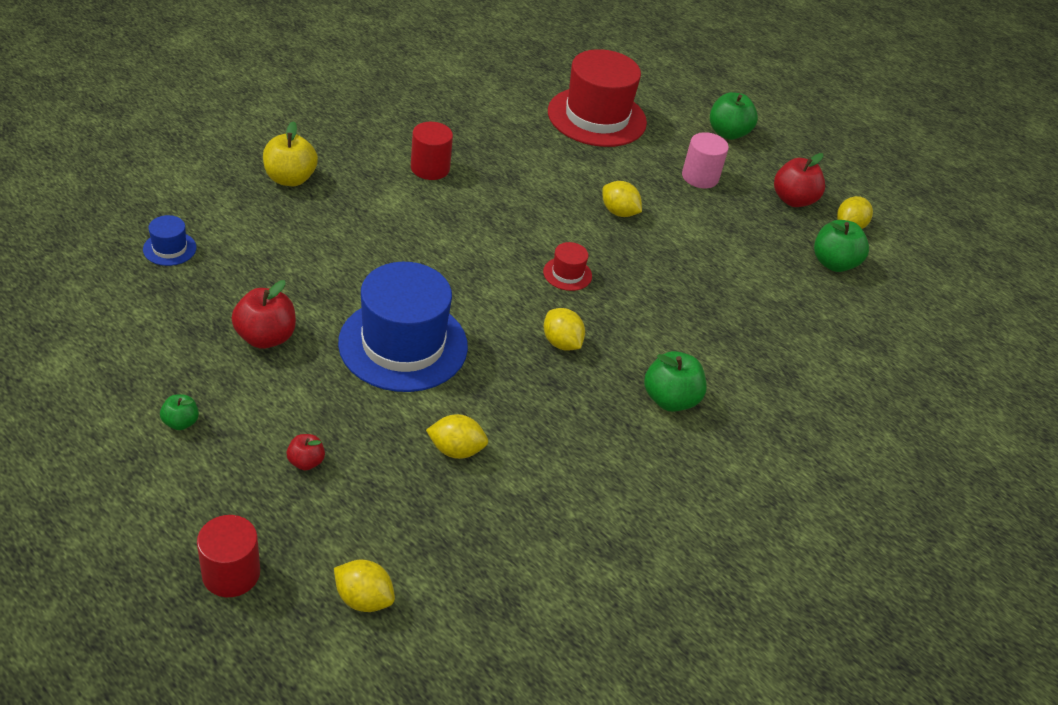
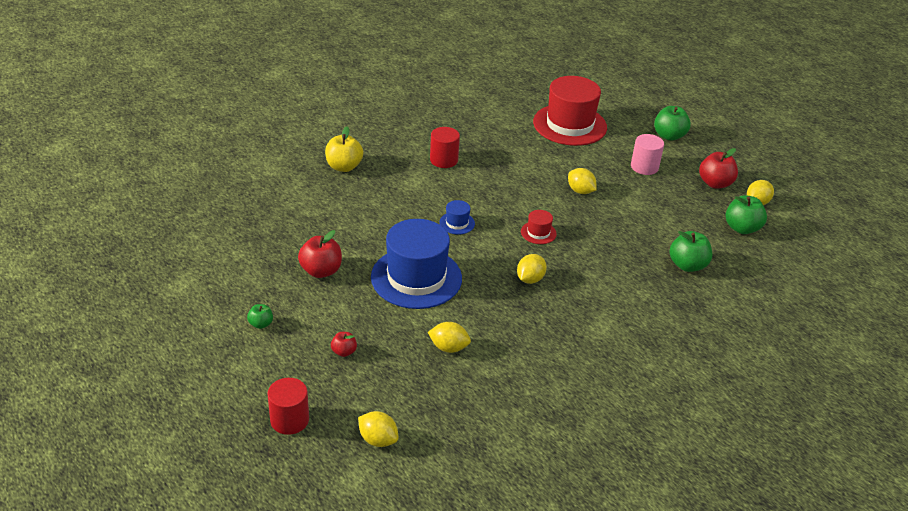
camera: 10 degrees right, 5 degrees down
(169, 248) = (258, 212): blue hat -> blue hat (457, 223)
(561, 343) = (530, 279): yellow lemon -> yellow lemon turned 60 degrees clockwise
(670, 399) = (606, 319): green apple -> green apple (687, 265)

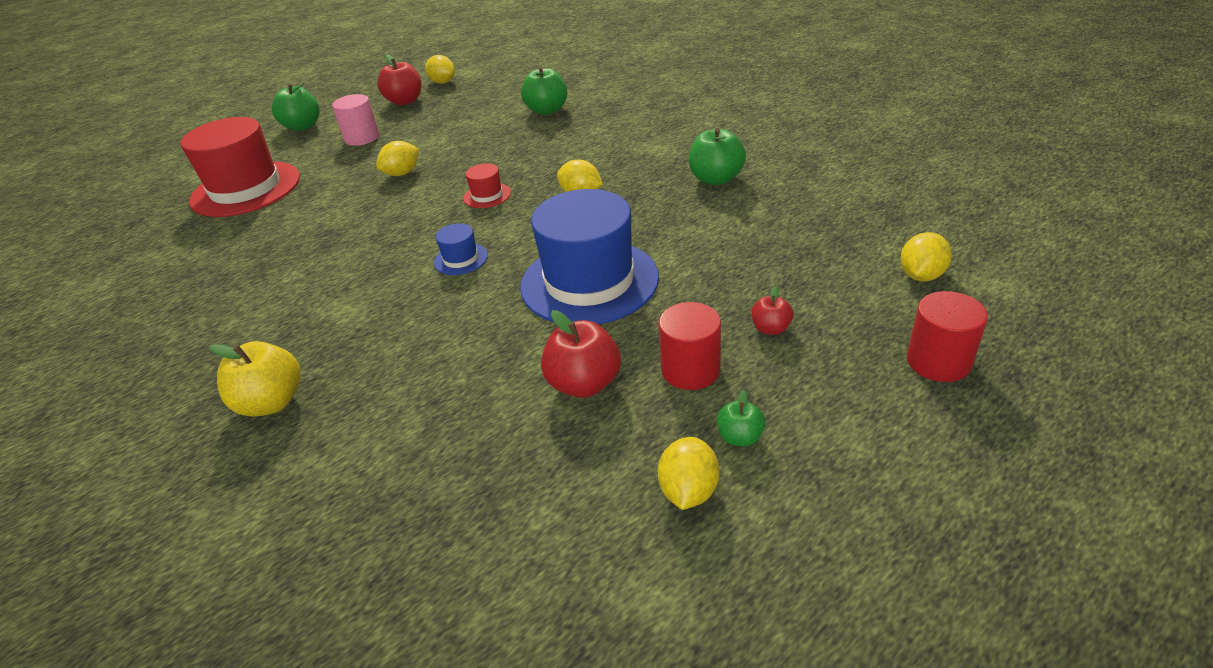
camera: 85 degrees left, 0 degrees up
(444, 160) = (292, 287): red cylinder -> red cylinder (690, 370)
(448, 347) = (727, 240): yellow lemon -> yellow lemon (688, 491)
(741, 228) = (485, 88): green apple -> green apple (716, 179)

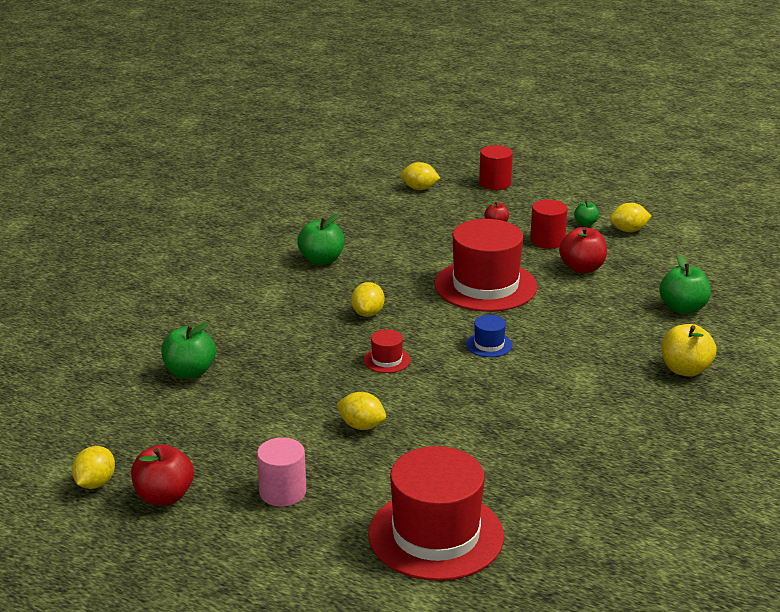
camera: 115 degrees left, 10 degrees down
(303, 126) = (257, 567): green apple -> green apple (683, 308)
(589, 281) = (485, 286): blue hat -> red hat

